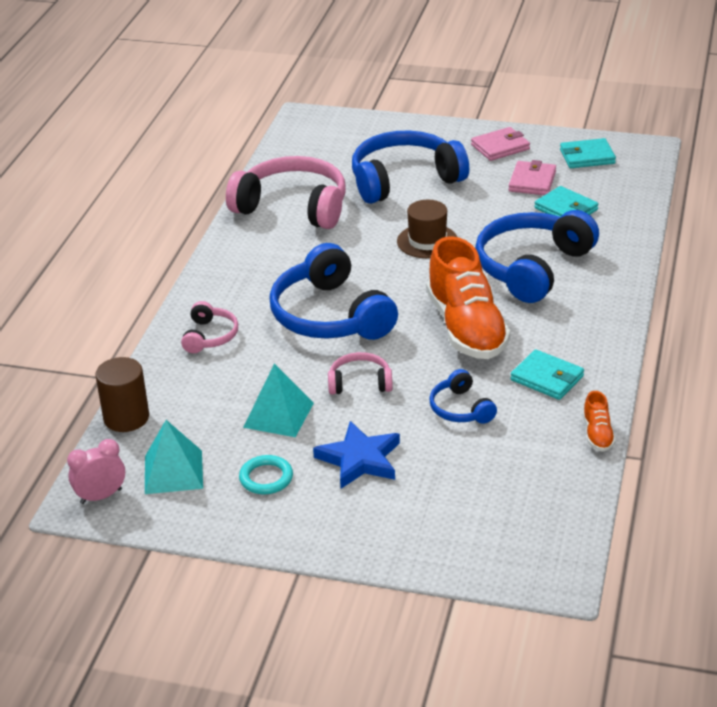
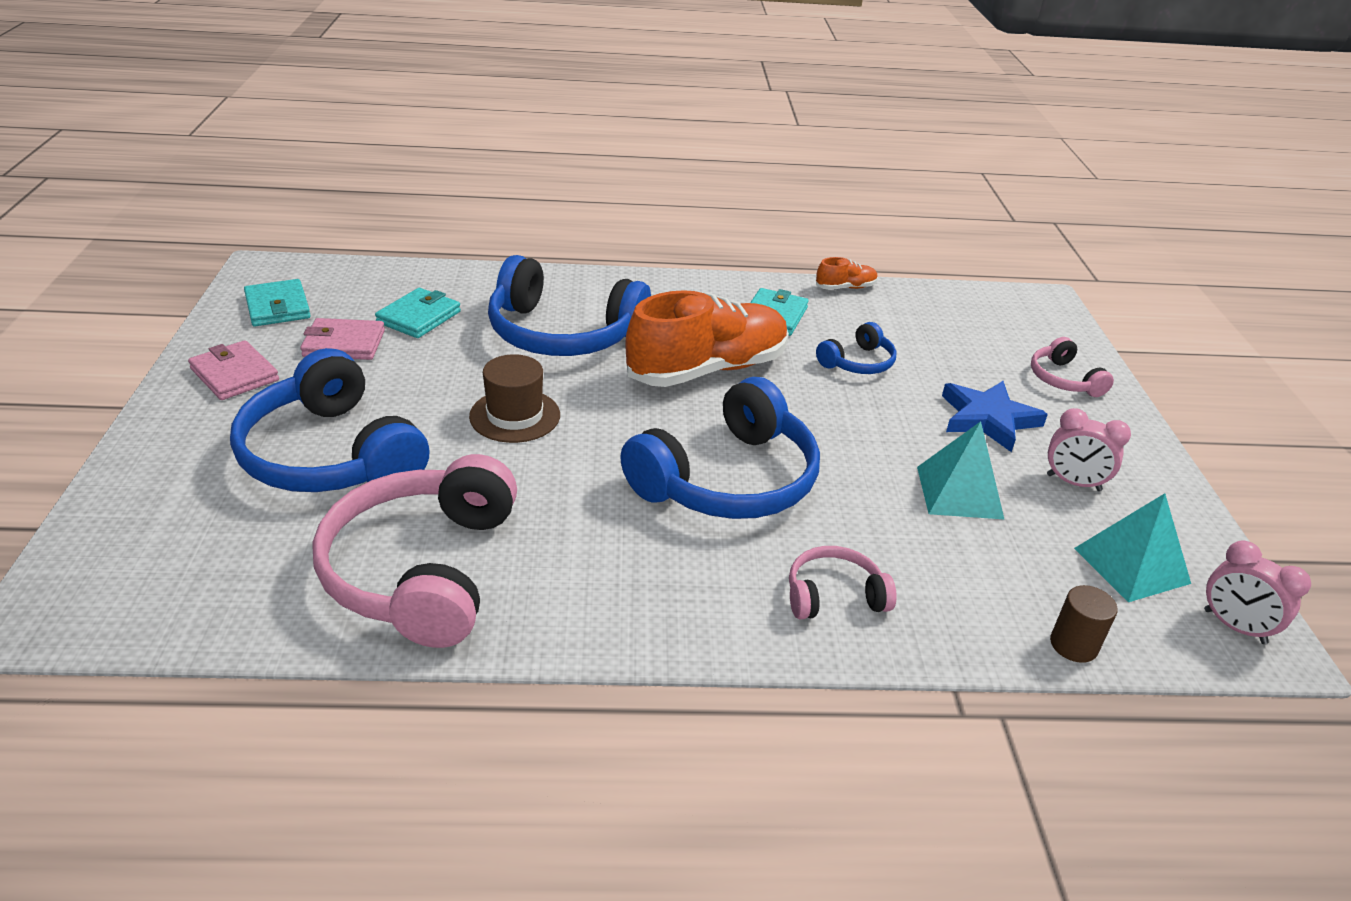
camera: 110 degrees left, 0 degrees up
(126, 418) = (1073, 645): brown cylinder -> brown cylinder, size x0.65
(266, 478) = (1073, 483): turquoise ring -> pink clock
(360, 383) = (856, 435): pink headphones -> pink headphones (1063, 379)

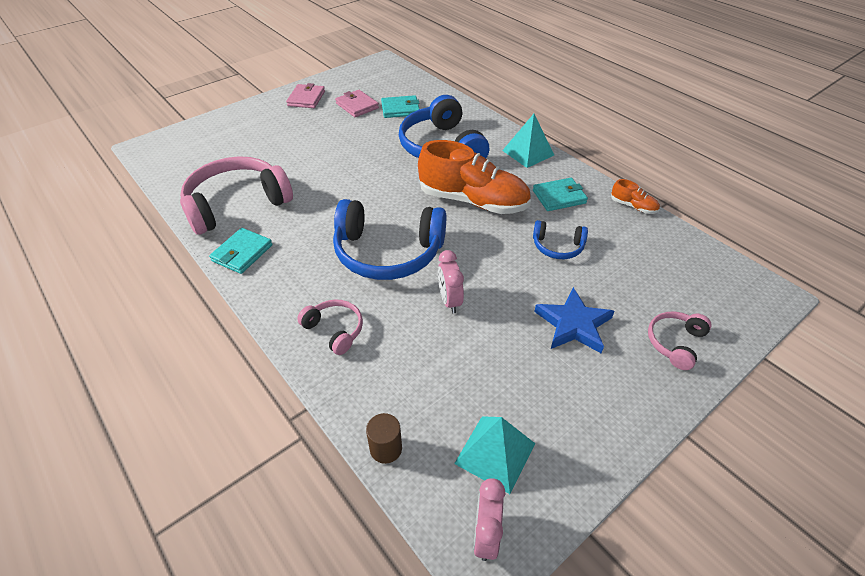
camera: 55 degrees right, 10 degrees up
(277, 307) = (361, 79): turquoise wallet -> turquoise wallet (242, 253)
(331, 455) = (283, 145): blue headphones -> none
(515, 416) = (361, 170): brown hat -> none
(959, 492) = (478, 342): turquoise pyramid -> turquoise pyramid (528, 152)
(1073, 483) = (553, 392): pink clock -> pink clock (449, 301)

